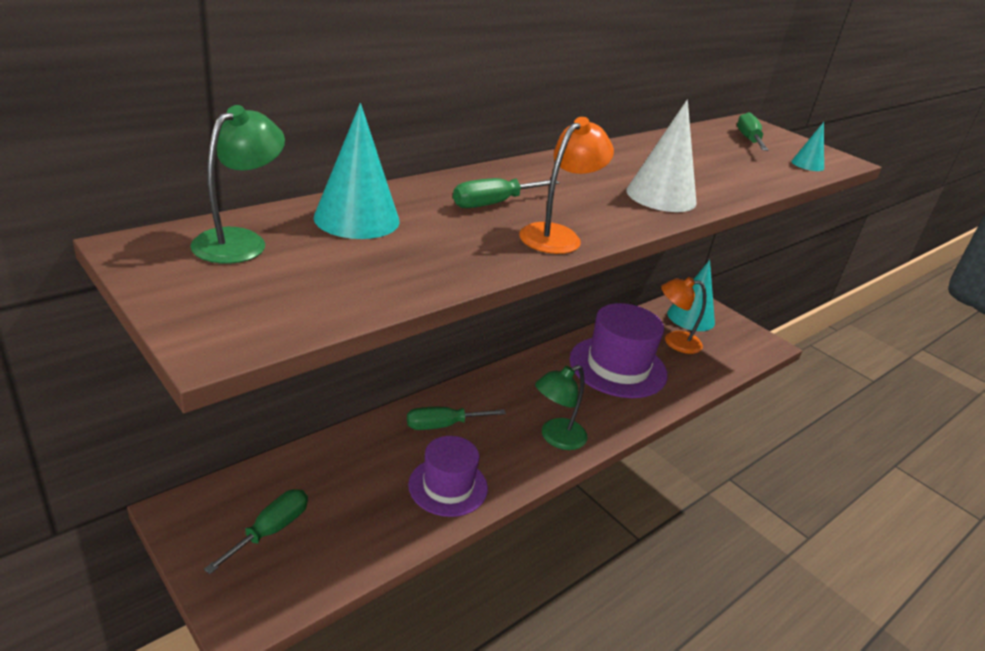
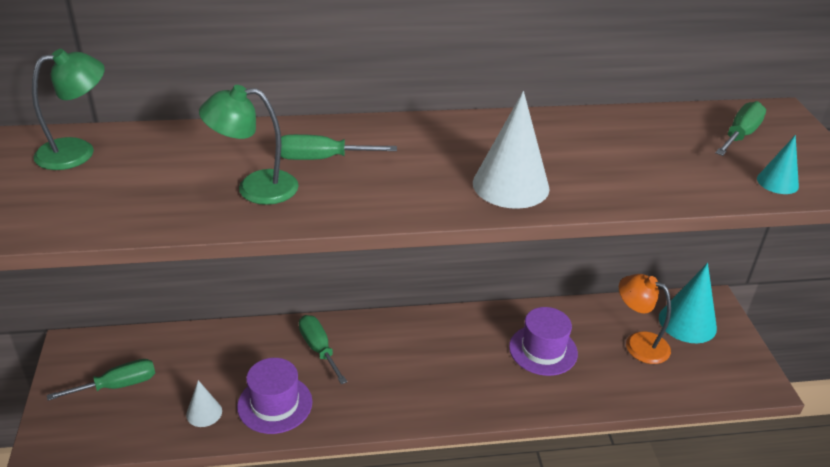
camera: 35 degrees right, 5 degrees up
(357, 219) = (185, 150): turquoise cone -> none
(388, 520) = (204, 413): none -> white cone
(443, 425) = (319, 349): green screwdriver -> green screwdriver turned 45 degrees clockwise
(556, 438) = (410, 398): green lamp -> green lamp (255, 188)
(557, 235) = (337, 204): orange lamp -> none
(618, 367) = (543, 350): purple hat -> purple hat, size x0.63

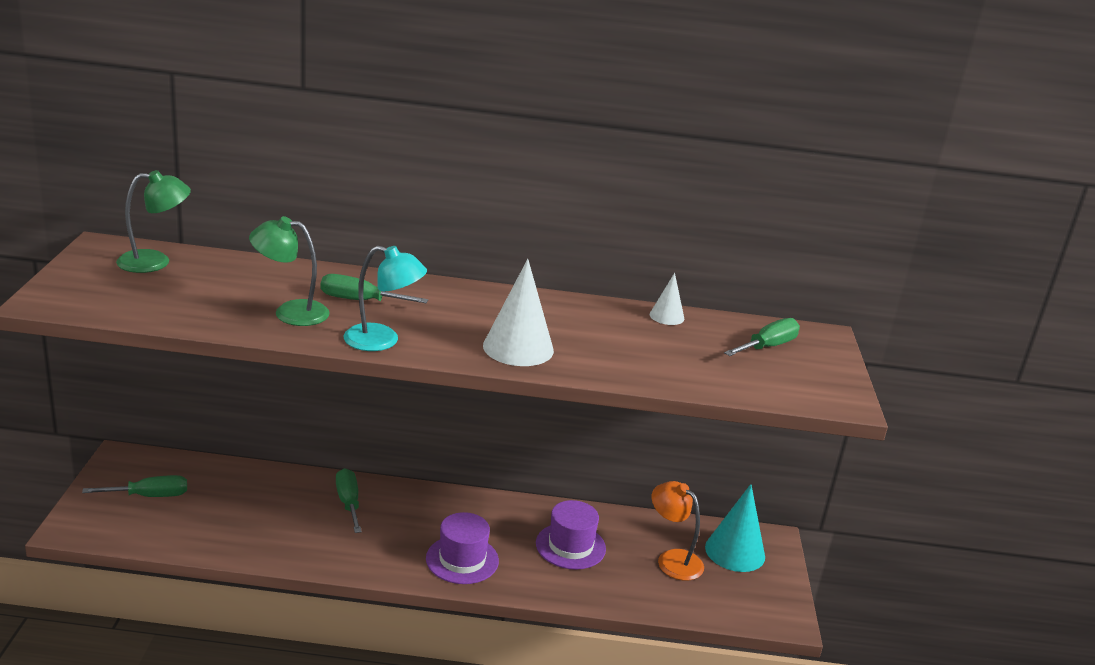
camera: 10 degrees right, 10 degrees down
(204, 413) = (219, 533): white cone -> white cone (666, 316)
(275, 404) = (287, 539): purple hat -> purple hat (462, 559)
(369, 205) = (382, 341): none -> turquoise lamp
(777, 182) = (775, 388): turquoise cone -> none

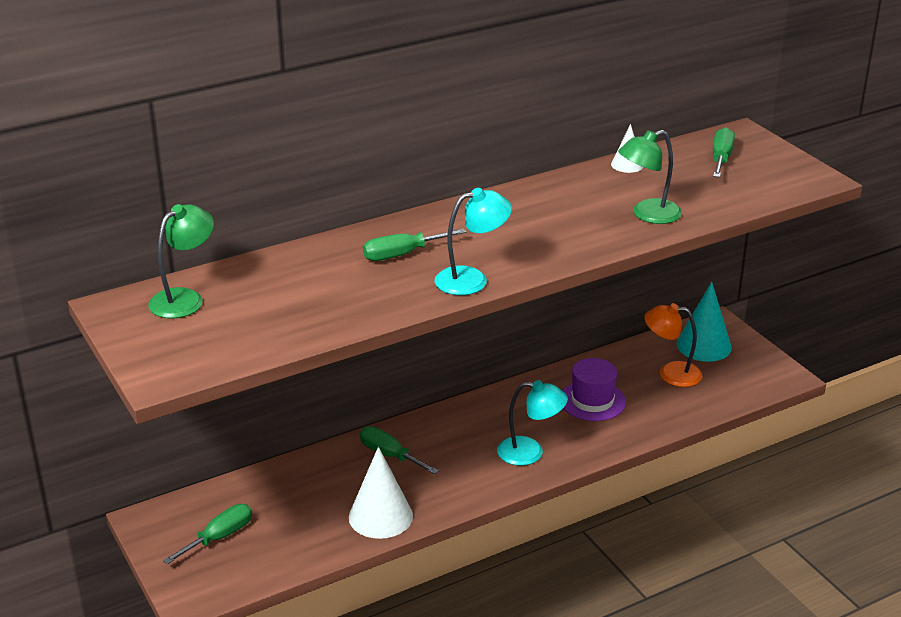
camera: 30 degrees left, 5 degrees up
(290, 312) = (368, 289): green lamp -> green lamp (647, 215)
(462, 559) = (530, 452): purple hat -> turquoise lamp
(518, 348) = (570, 238): white cone -> white cone (380, 516)

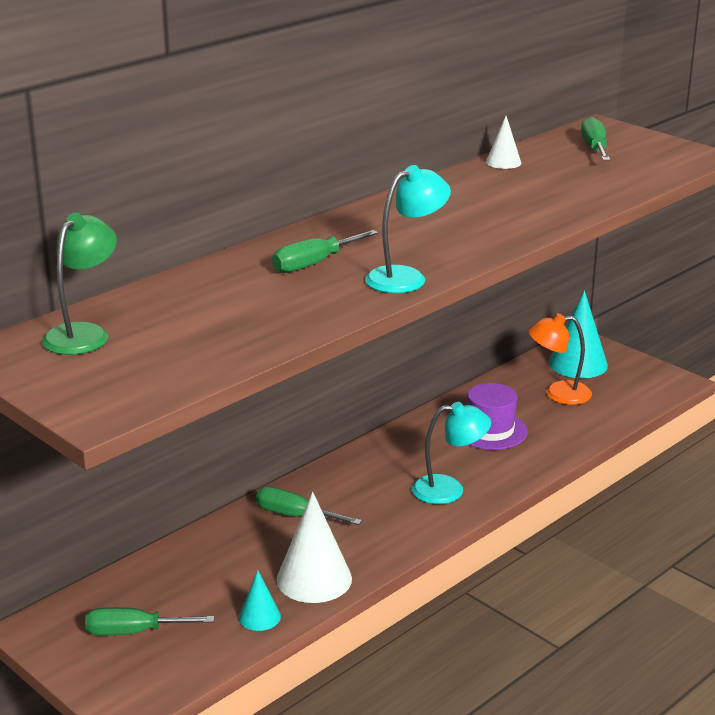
camera: 15 degrees left, 5 degrees down
(219, 537) = (134, 632): green screwdriver -> green screwdriver turned 120 degrees counterclockwise
(323, 542) = (259, 617): none -> turquoise cone
(647, 215) = (554, 201): green lamp -> none

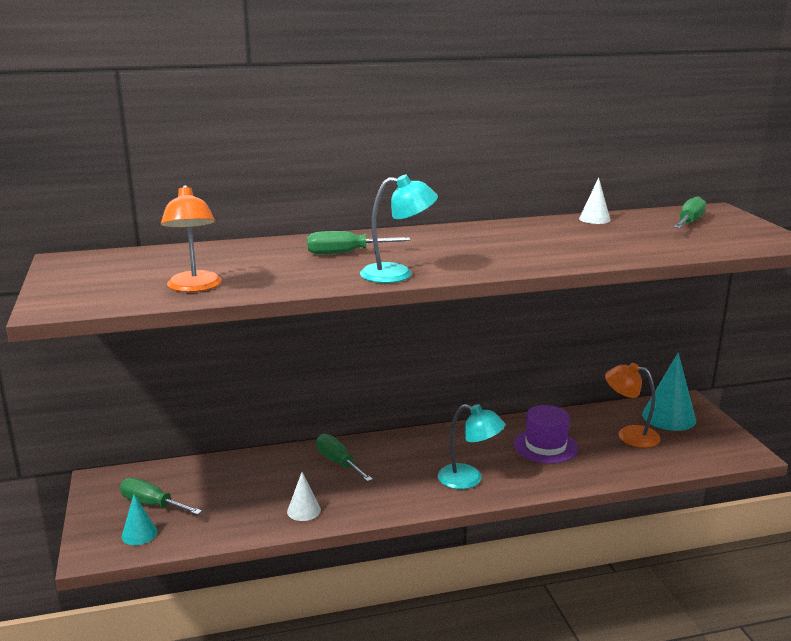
camera: 30 degrees right, 5 degrees down
(83, 333) = (130, 261): green lamp -> none
(219, 347) = (194, 287): none -> orange lamp
(259, 617) = (239, 524): turquoise cone -> turquoise cone (139, 534)
(314, 579) = (303, 510): white cone -> white cone, size x0.54

